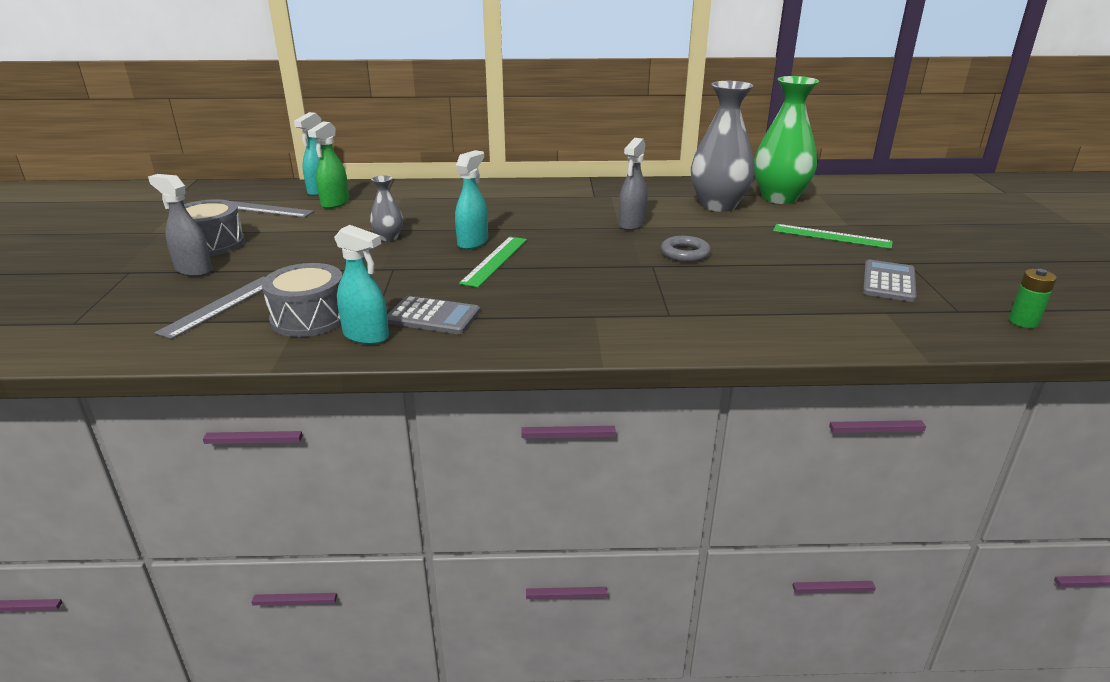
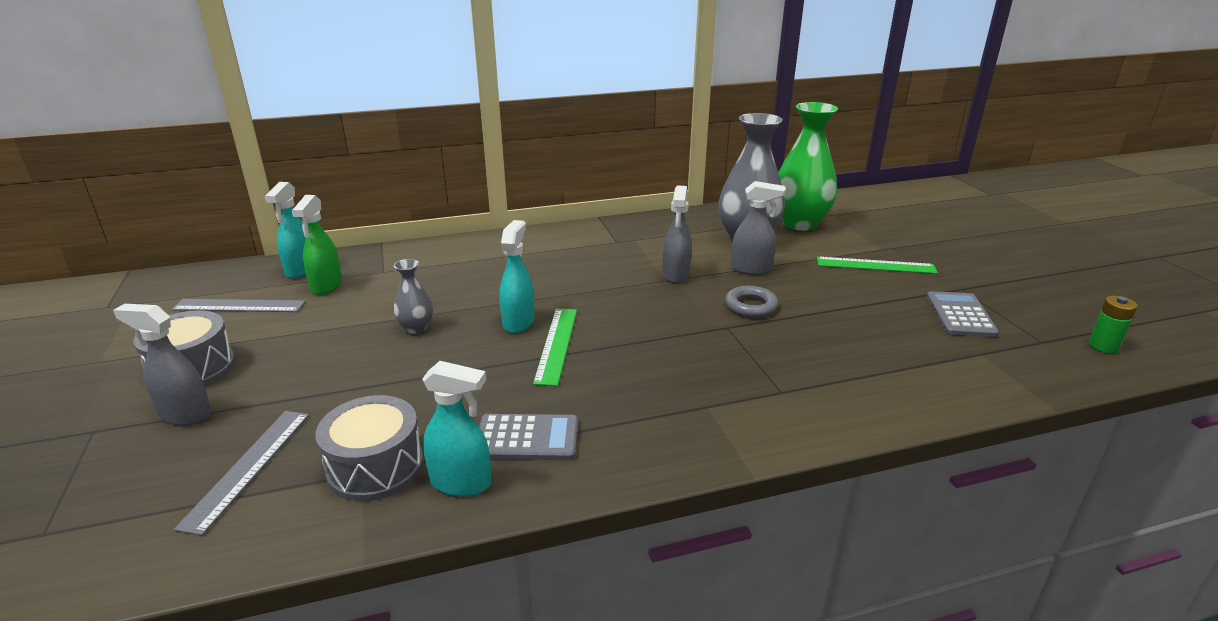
camera: 15 degrees left, 0 degrees up
(705, 227) = (751, 269): none -> grey spray bottle

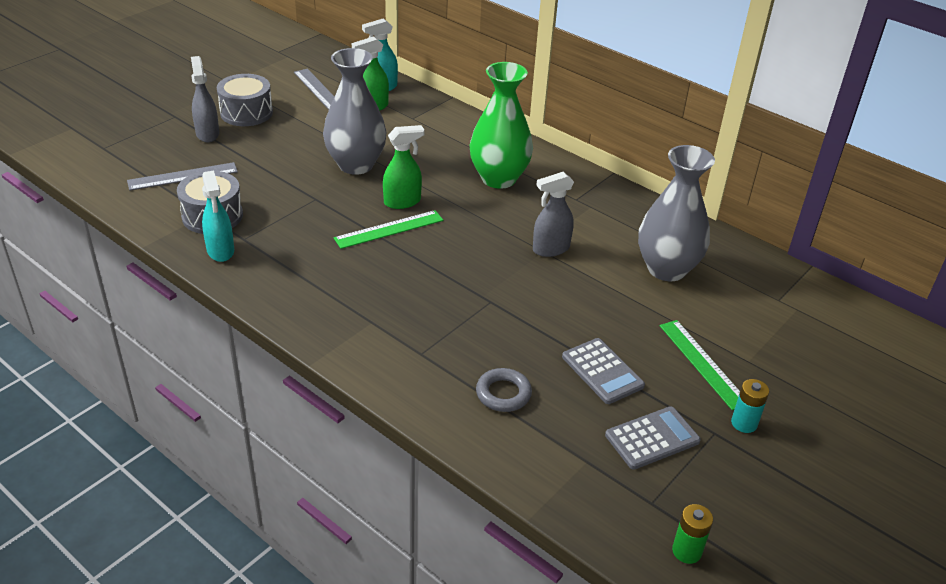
camera: 55 degrees right, 10 degrees up
(416, 328) = (356, 165): grey vase -> grey vase, size x2.12
(518, 322) = (402, 202): turquoise spray bottle -> green spray bottle
(527, 438) = (277, 258): grey calculator -> grey calculator (602, 371)
(751, 269) = (607, 287): grey spray bottle -> none
(751, 306) = (537, 304): grey ring -> grey ring (503, 394)
(800, 223) = (745, 292): green vase -> green vase (498, 178)
(954, 274) = (744, 423): none -> turquoise battery

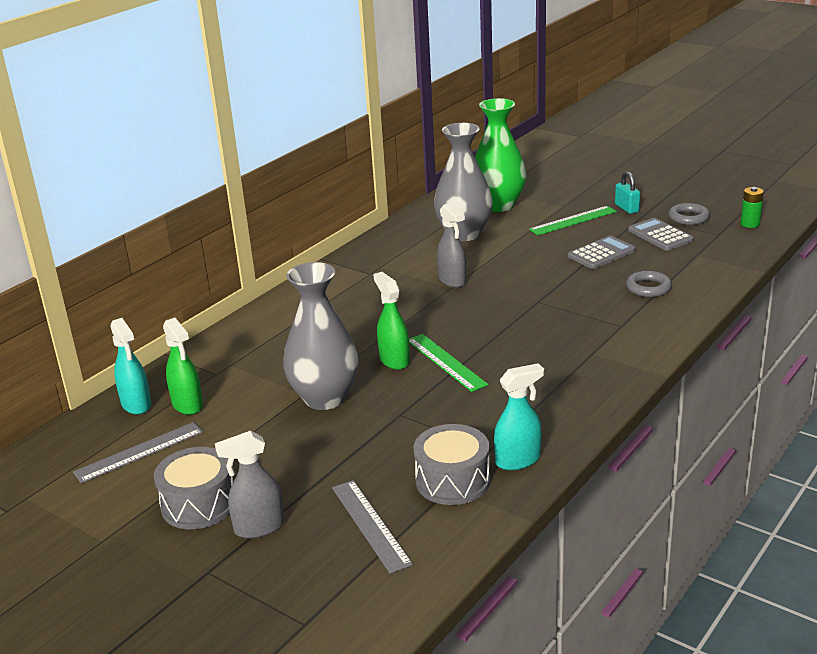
camera: 90 degrees left, 10 degrees down
(498, 178) = (340, 312): green vase -> green vase (498, 205)
(710, 483) = (688, 218): none -> grey ring
(744, 423) = (626, 208): turquoise battery -> turquoise padlock

